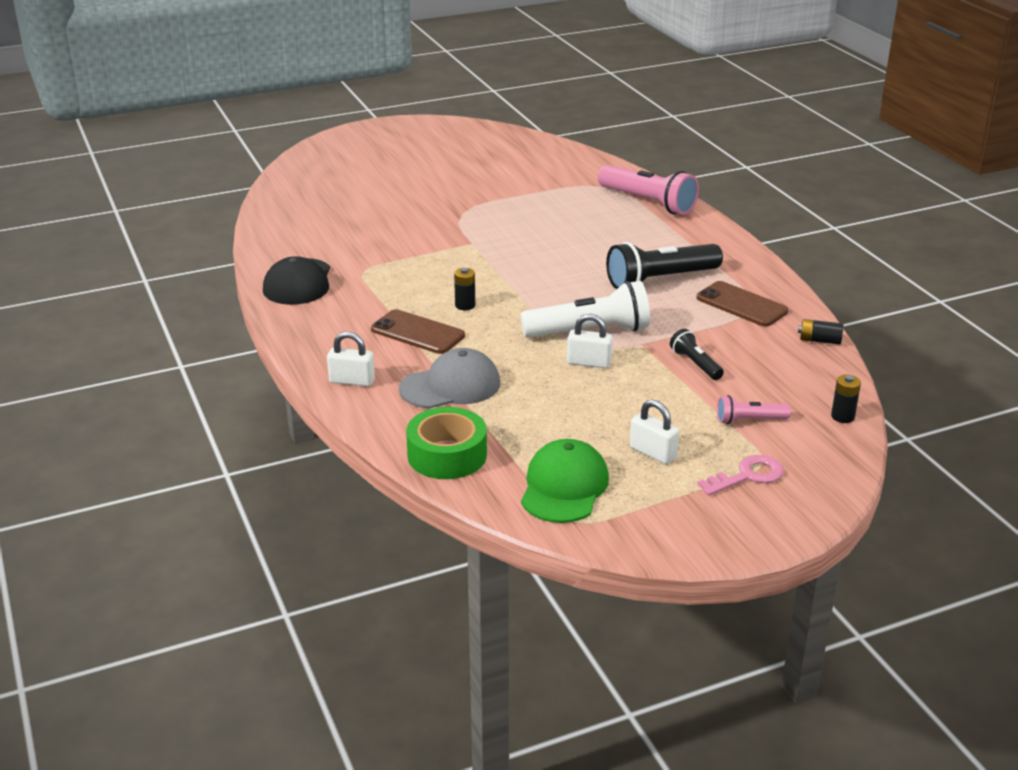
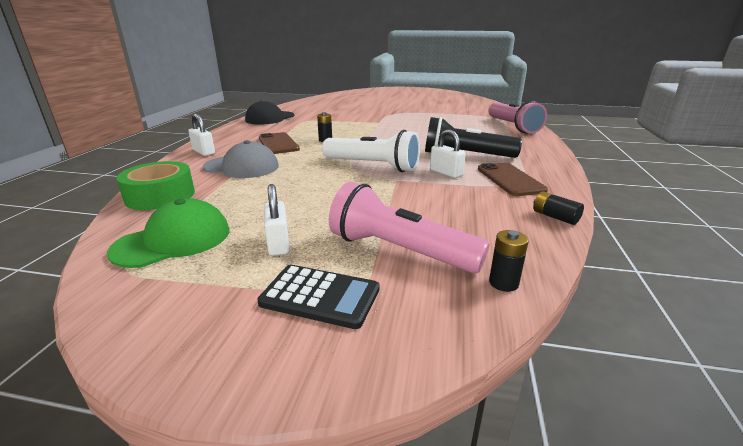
camera: 35 degrees right, 5 degrees down
(589, 363) = (342, 179): white padlock -> white padlock (446, 173)
(695, 364) = (416, 201): black flashlight -> none
(747, 476) = (320, 296): pink key -> black calculator
(749, 420) = (400, 251): pink flashlight -> pink flashlight, size x1.95

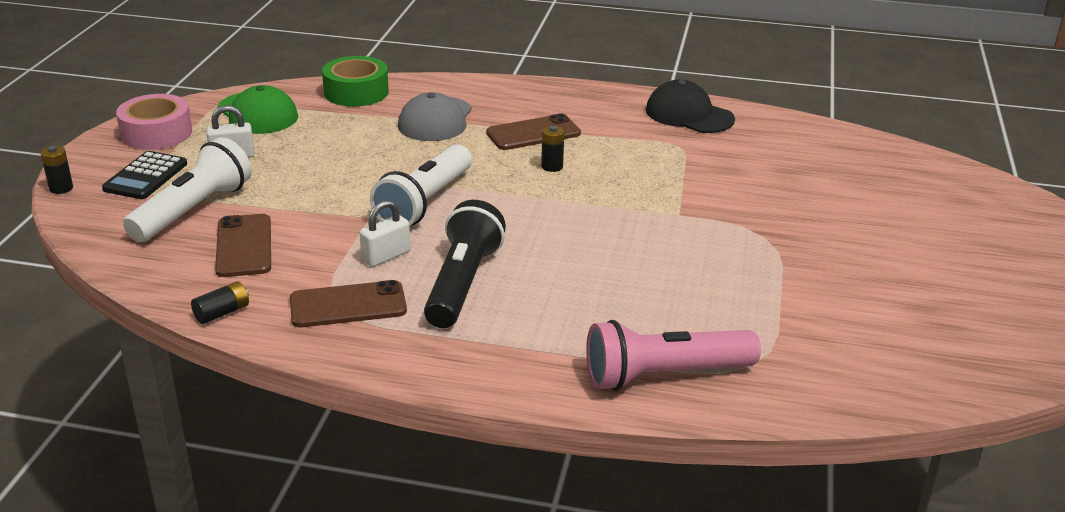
camera: 90 degrees right, 5 degrees up
(186, 310) = (156, 133): none -> pink tape
(204, 152) = (497, 91): white padlock -> none
(400, 251) = (193, 210): pink flashlight -> white flashlight
(455, 219) = (244, 246): none -> brown phone
(503, 283) = (119, 254): black battery -> black battery (61, 188)

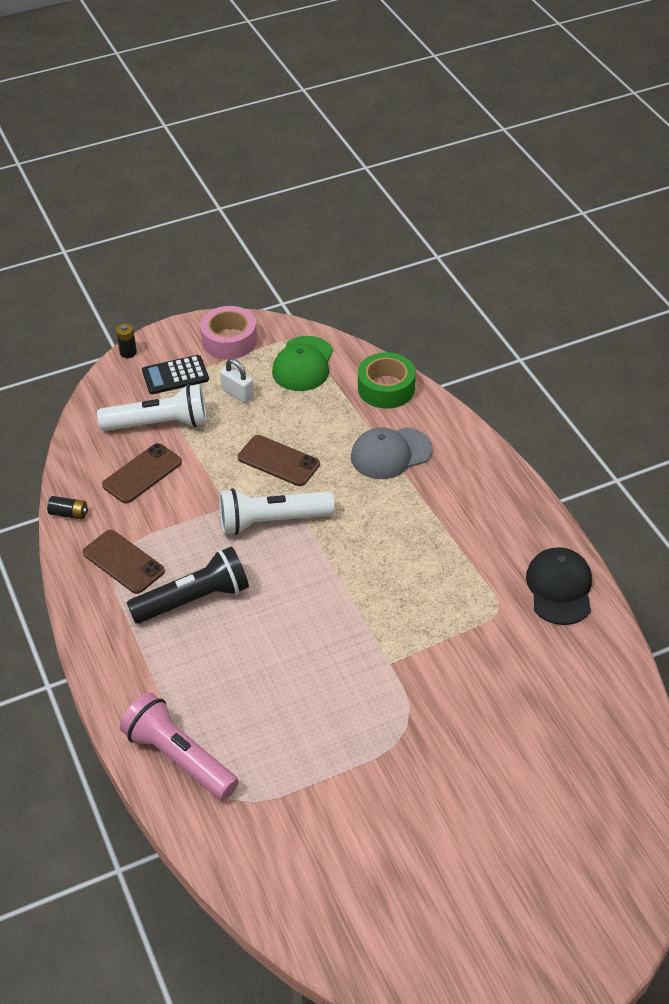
camera: 55 degrees right, 15 degrees up
(386, 256) = (191, 544): white padlock -> none
(533, 133) = (427, 516): brown phone -> brown phone (278, 461)
(552, 166) = (388, 555): black battery -> none

